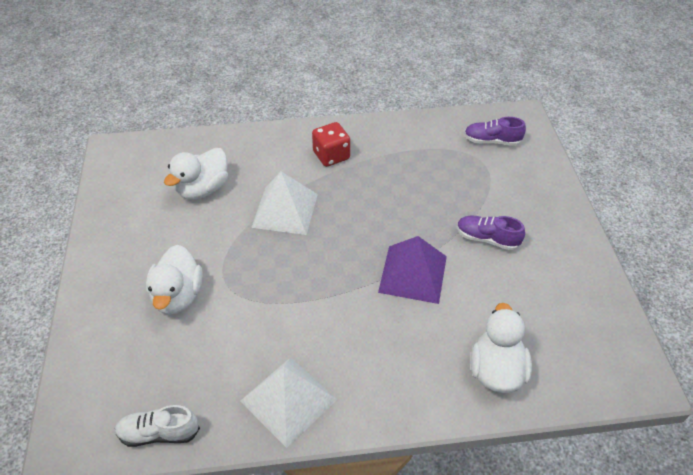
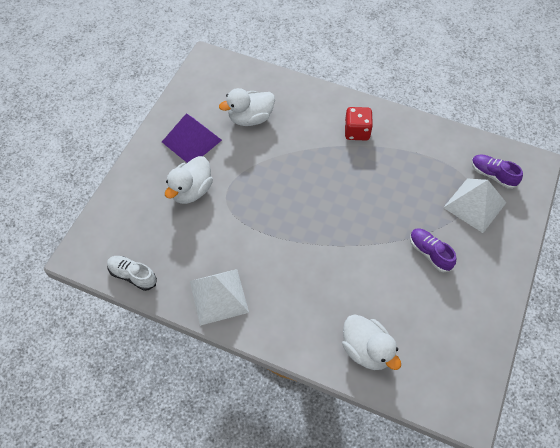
camera: 30 degrees right, 10 degrees up
(285, 210) = (296, 161): white pyramid -> white pyramid (474, 205)
(413, 274) = (355, 252): purple pyramid -> purple pyramid (191, 141)
(496, 370) = (366, 350): white duck -> white duck turned 105 degrees clockwise

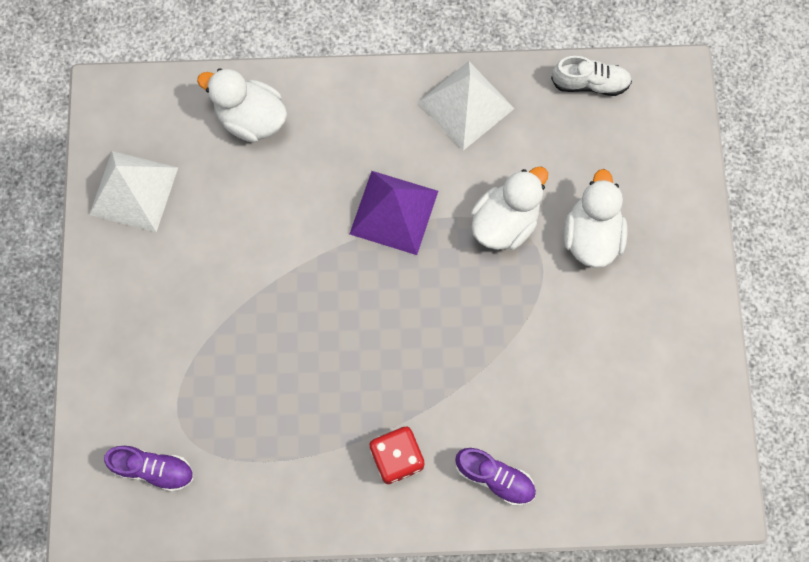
camera: 155 degrees right, 15 degrees up
(191, 141) = (644, 320): purple pyramid -> purple pyramid (394, 212)
(250, 118) = (578, 405): white duck -> white duck (504, 222)
(429, 253) = (213, 287): purple shoe -> purple shoe (494, 477)
(474, 205) = (169, 398): white pyramid -> white pyramid (133, 191)

